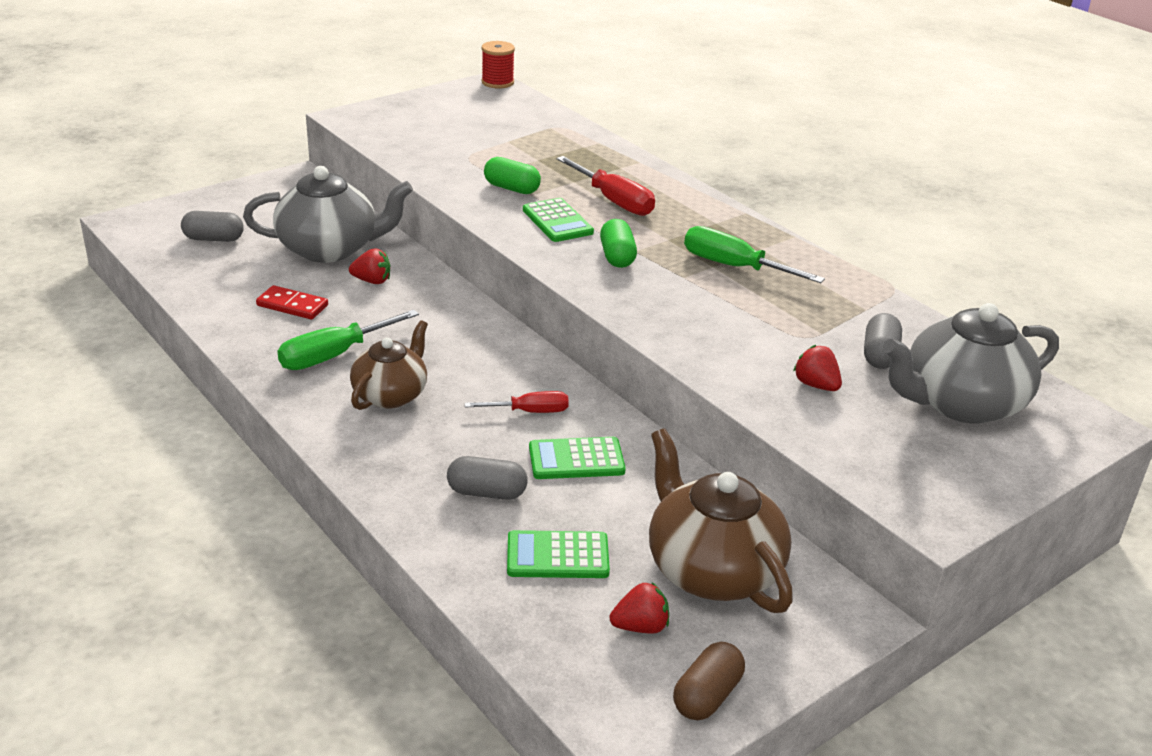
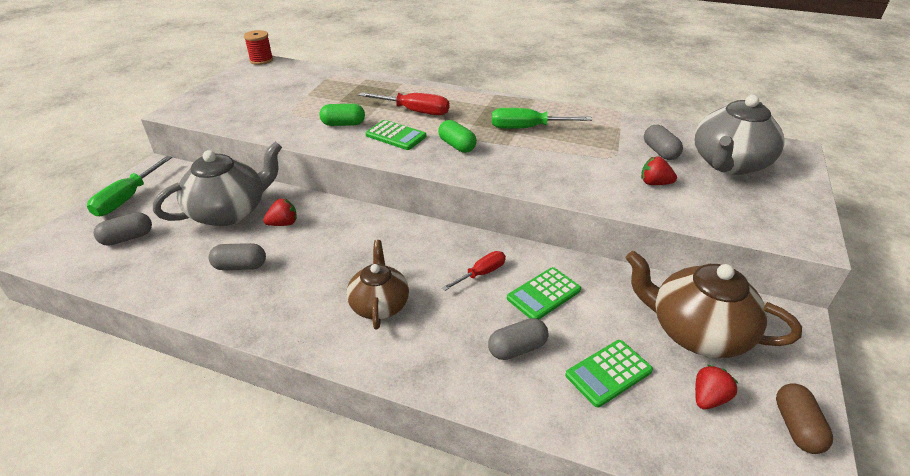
camera: 30 degrees left, 5 degrees up
(292, 306) = (240, 266): red domino -> grey capsule
(334, 355) = (309, 292): green screwdriver -> green screwdriver (127, 198)

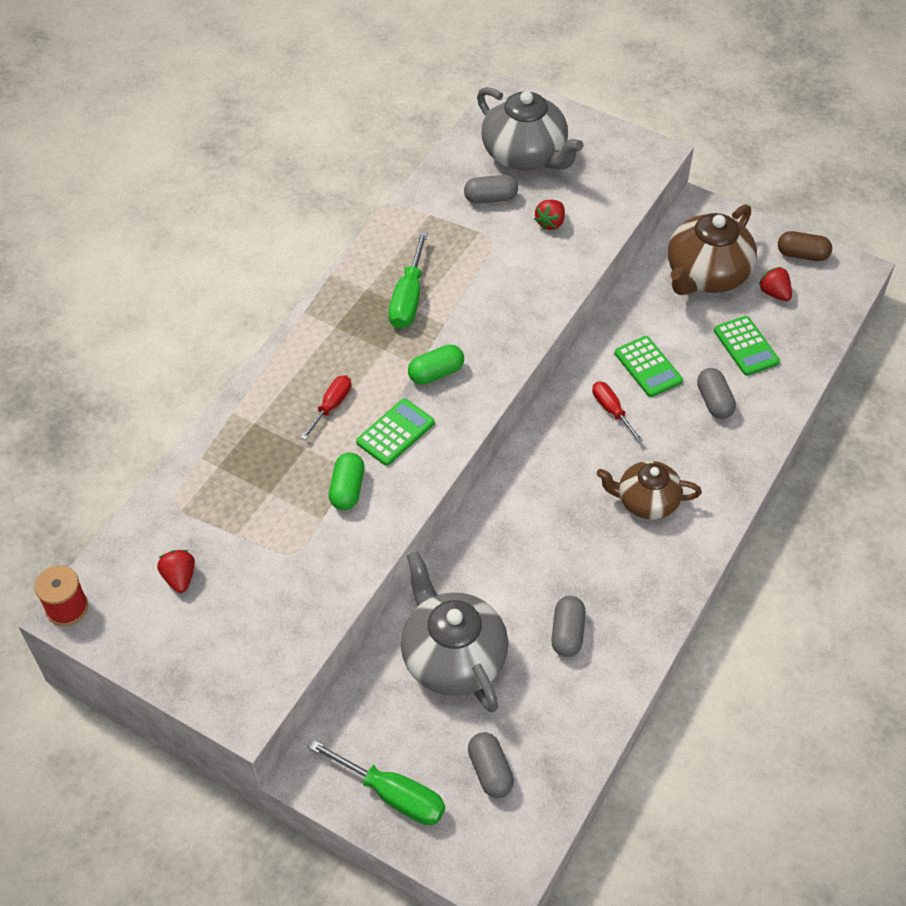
camera: 80 degrees left, 15 degrees up
(283, 223) = (491, 593): red strawberry -> red strawberry (179, 577)
(414, 111) = (331, 406): red screwdriver -> red screwdriver, size x0.64

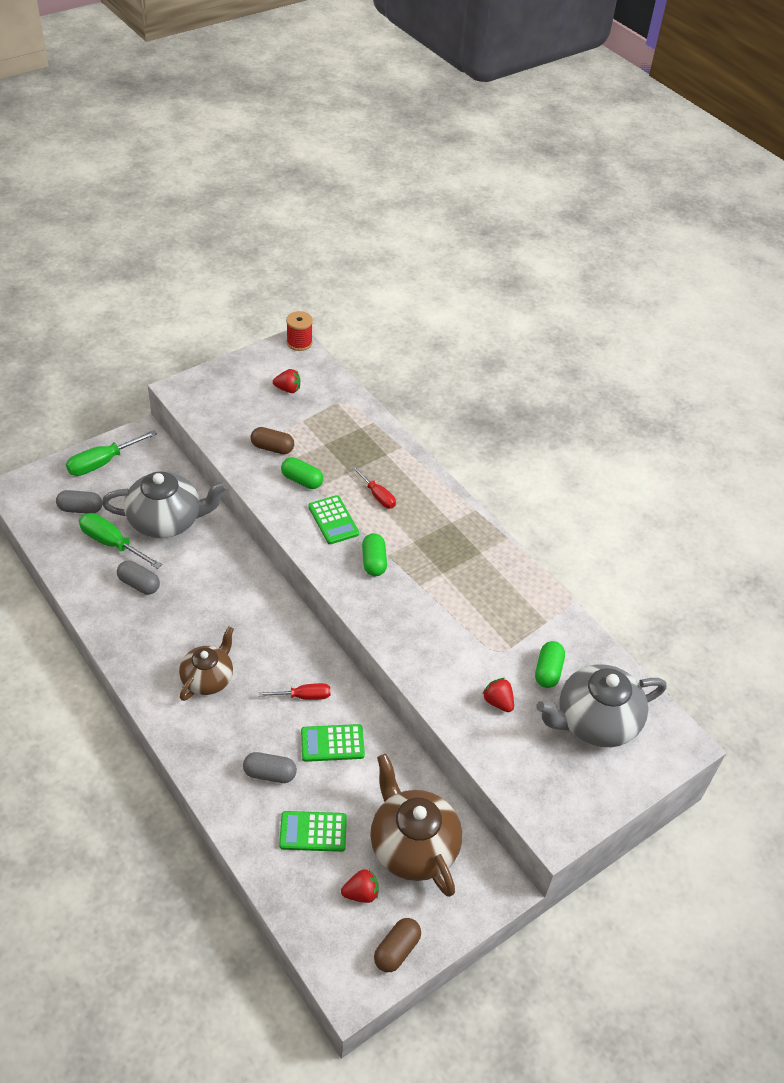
camera: 110 degrees right, 5 degrees down
(306, 545) = (272, 448): none -> brown capsule
(408, 298) = (458, 574): green screwdriver -> green screwdriver (112, 543)
(490, 198) = (548, 671): grey capsule -> green capsule

